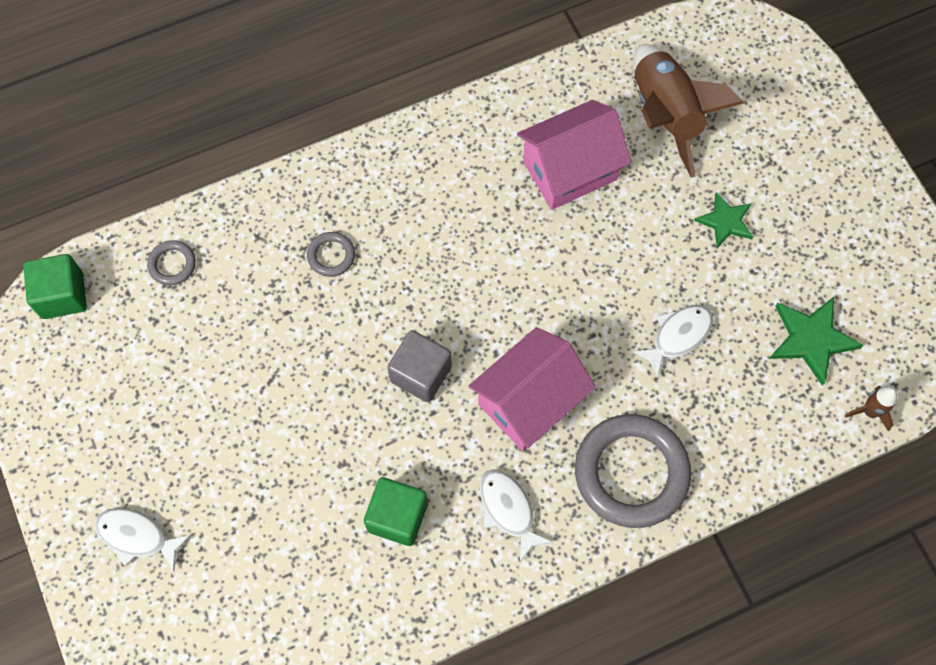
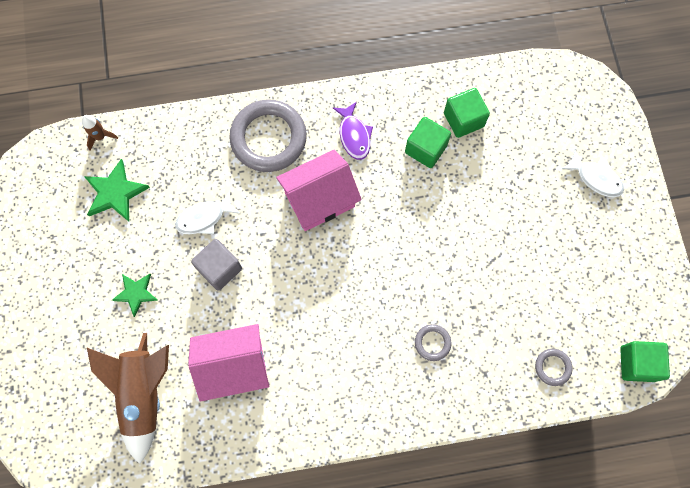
camera: 165 degrees left, 5 degrees up
(350, 579) = (463, 120): none -> green cube
(421, 374) = (388, 237): grey cube -> grey cube (219, 269)
(508, 510) = (354, 135): white fish -> purple fish

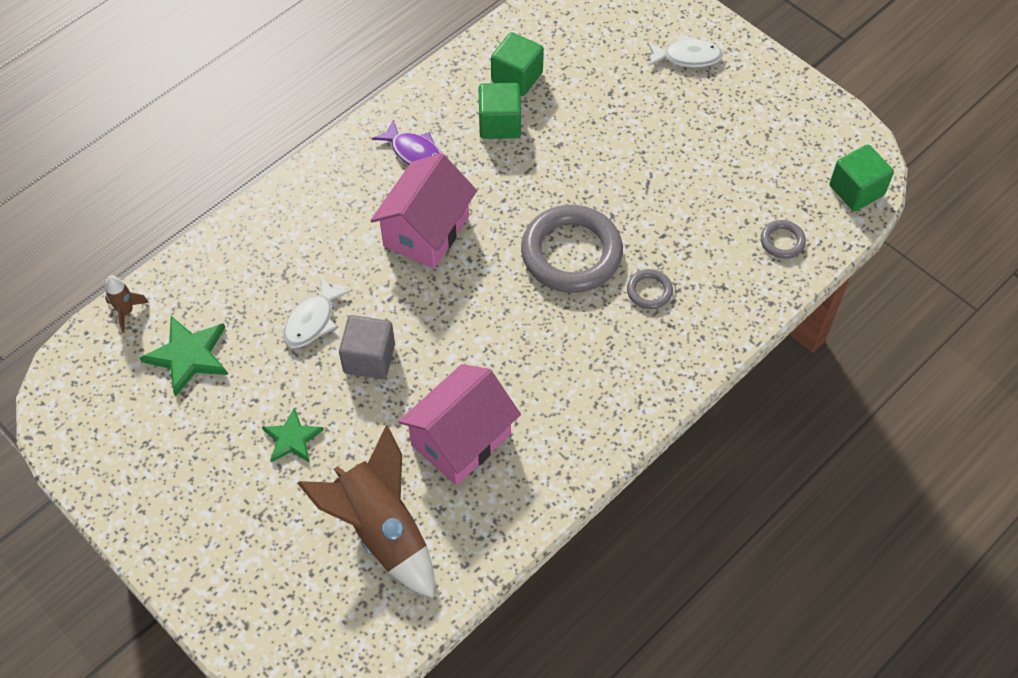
camera: 35 degrees left, 15 degrees down
(268, 138) = (324, 206): grey ring -> grey ring (571, 253)

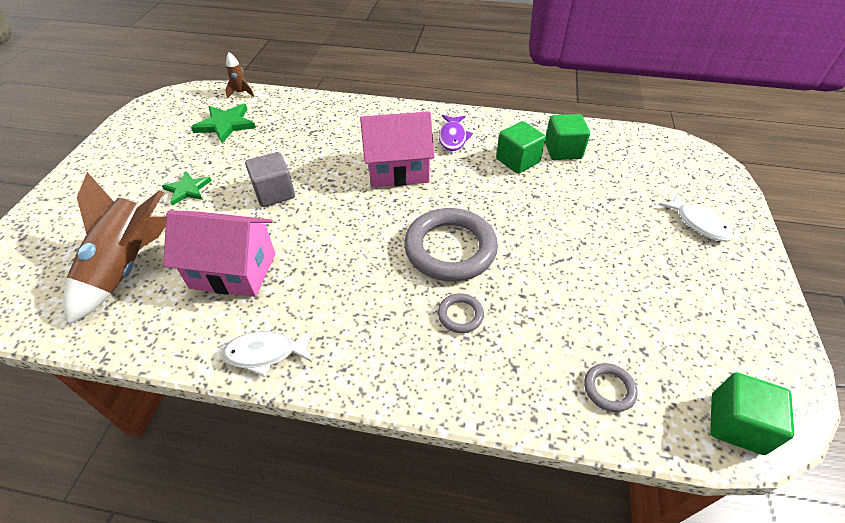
camera: 55 degrees right, 10 degrees down
(312, 321) = (286, 156): white fish -> white fish (265, 353)

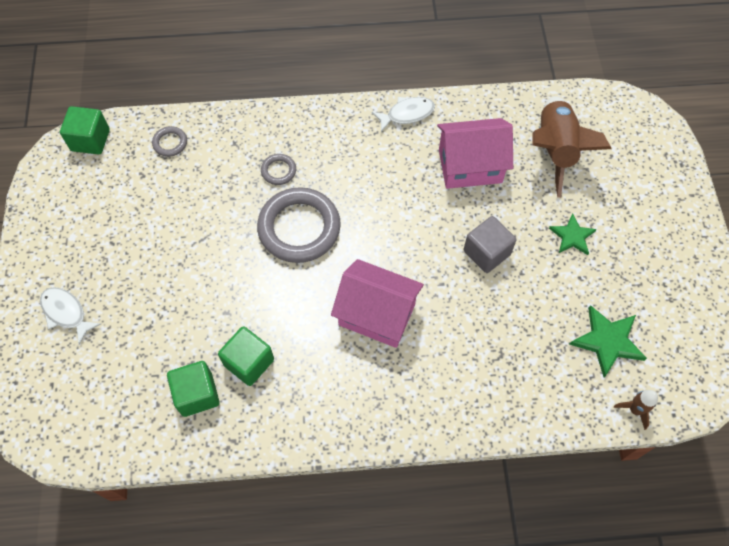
camera: 165 degrees right, 15 degrees up
(398, 170) = (377, 314): pink house -> pink house turned 45 degrees clockwise
(453, 137) = (330, 386): purple fish -> none

